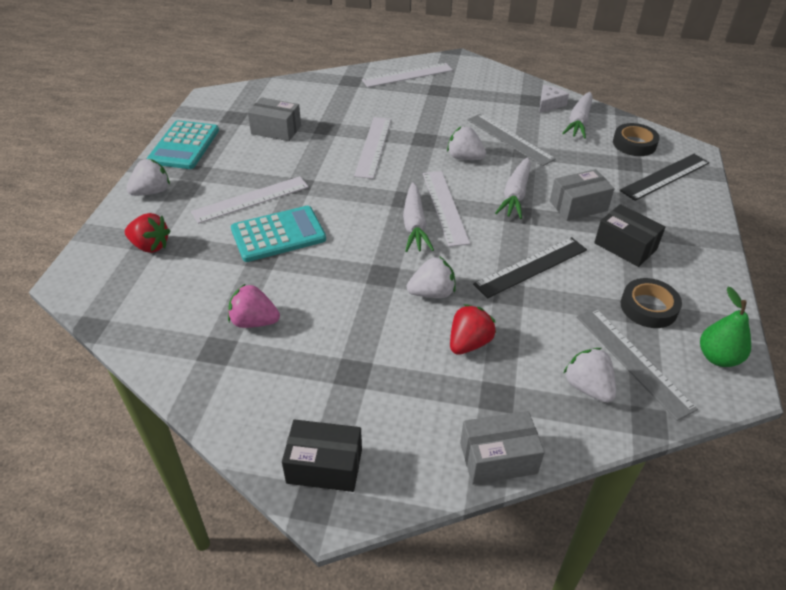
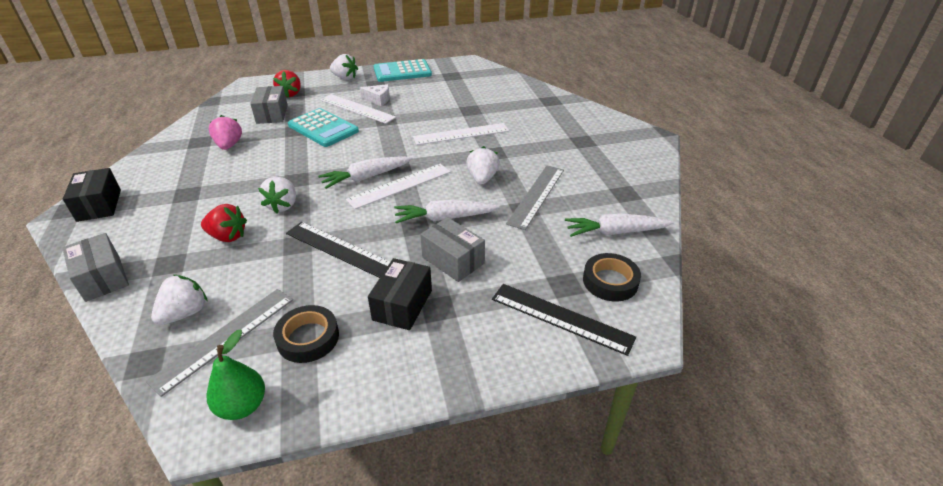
camera: 65 degrees right, 5 degrees down
(276, 130) = (449, 93): grey box -> grey box (272, 114)
(407, 75) = (590, 121): white ruler -> none
(432, 293) = (283, 205): white strawberry -> white strawberry turned 45 degrees clockwise
(549, 104) = (630, 206): white cheese -> white cheese (378, 99)

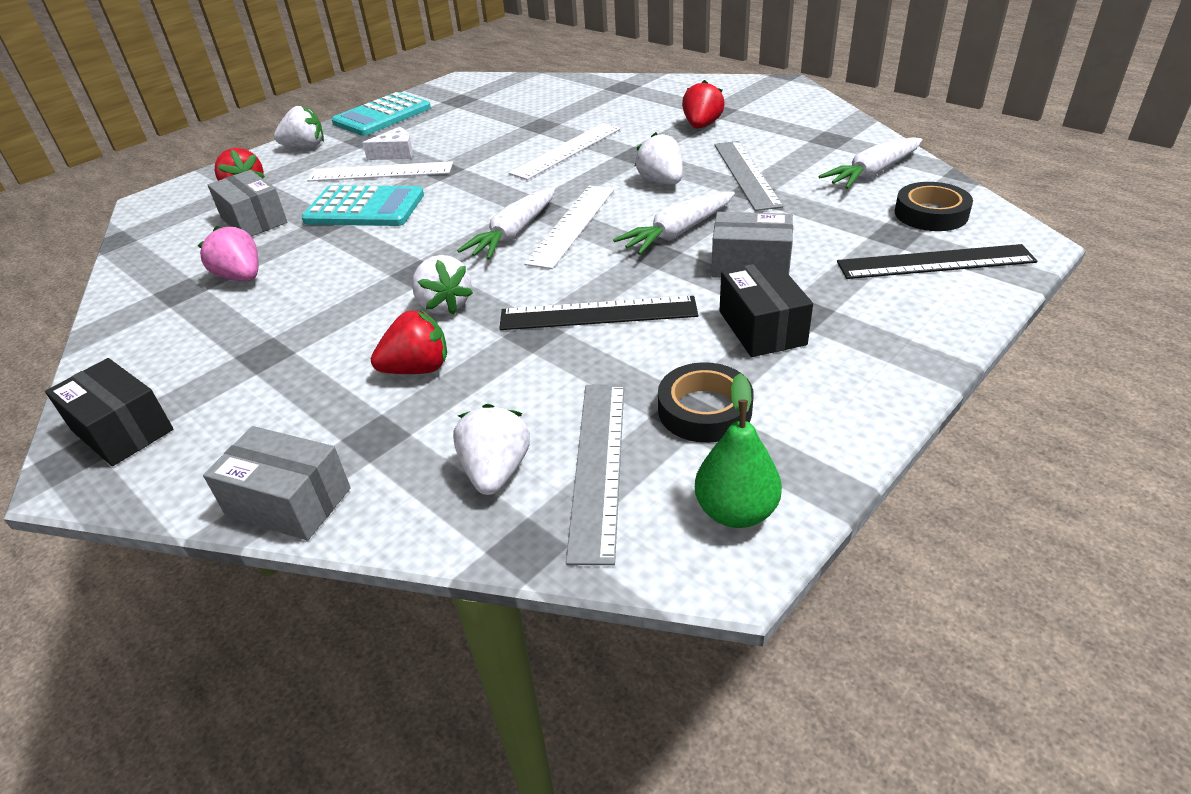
camera: 30 degrees left, 0 degrees up
(558, 149) = (701, 126): none -> red strawberry

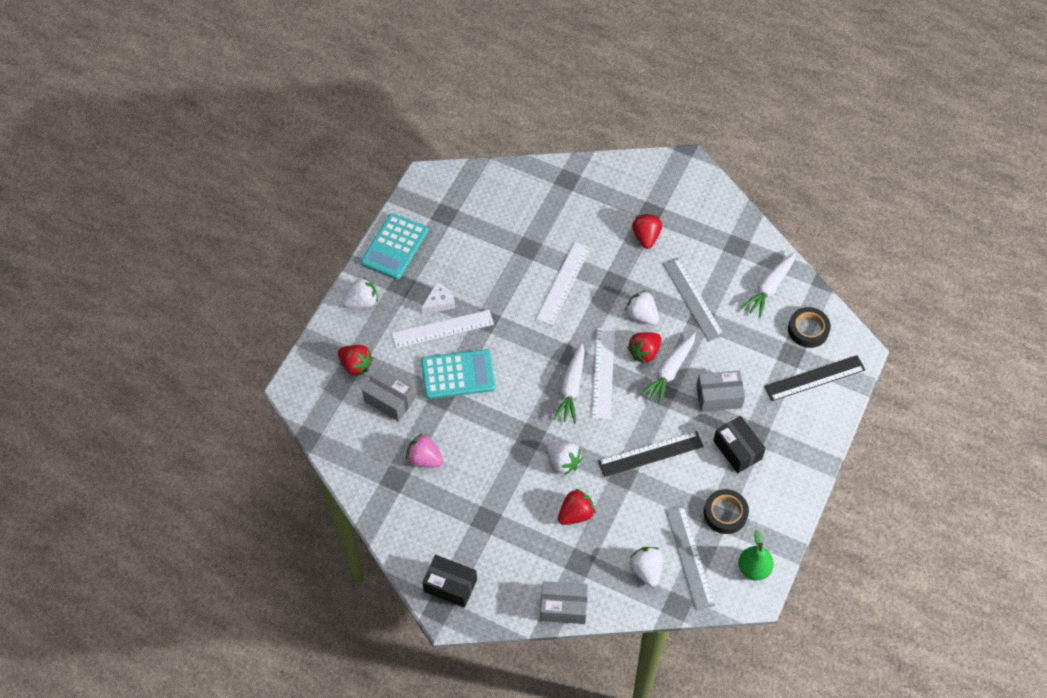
camera: 20 degrees left, 20 degrees up
(647, 212) = (644, 352): none -> red strawberry

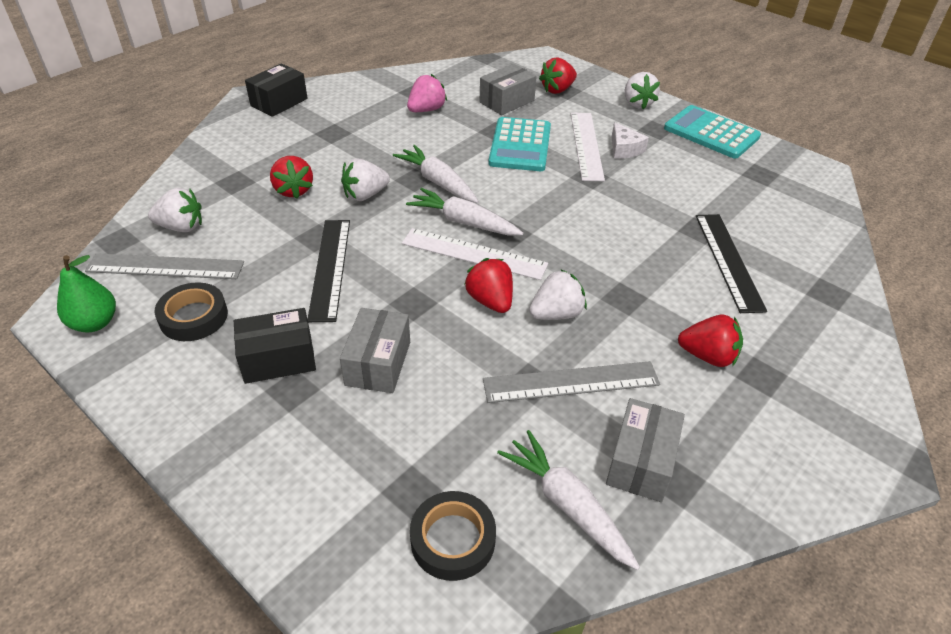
camera: 105 degrees right, 15 degrees down
(563, 283) = (632, 249): white ruler -> none
(563, 607) = (195, 161): grey box -> grey box (641, 462)
(669, 372) = (447, 319): white carrot -> white carrot (437, 182)
(814, 378) = (346, 512): black ruler -> black ruler (728, 261)

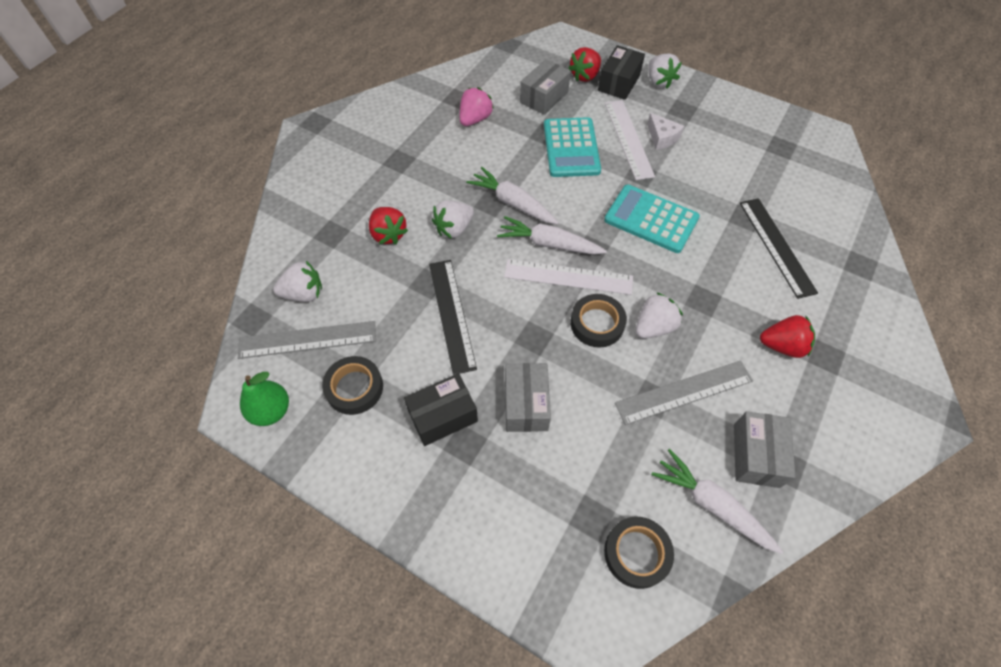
camera: 10 degrees left, 15 degrees up
(279, 102) = (335, 131): black box -> black box (619, 83)
(490, 301) = (597, 323): red strawberry -> black tape
(711, 133) = (730, 106): turquoise calculator -> turquoise calculator (651, 219)

